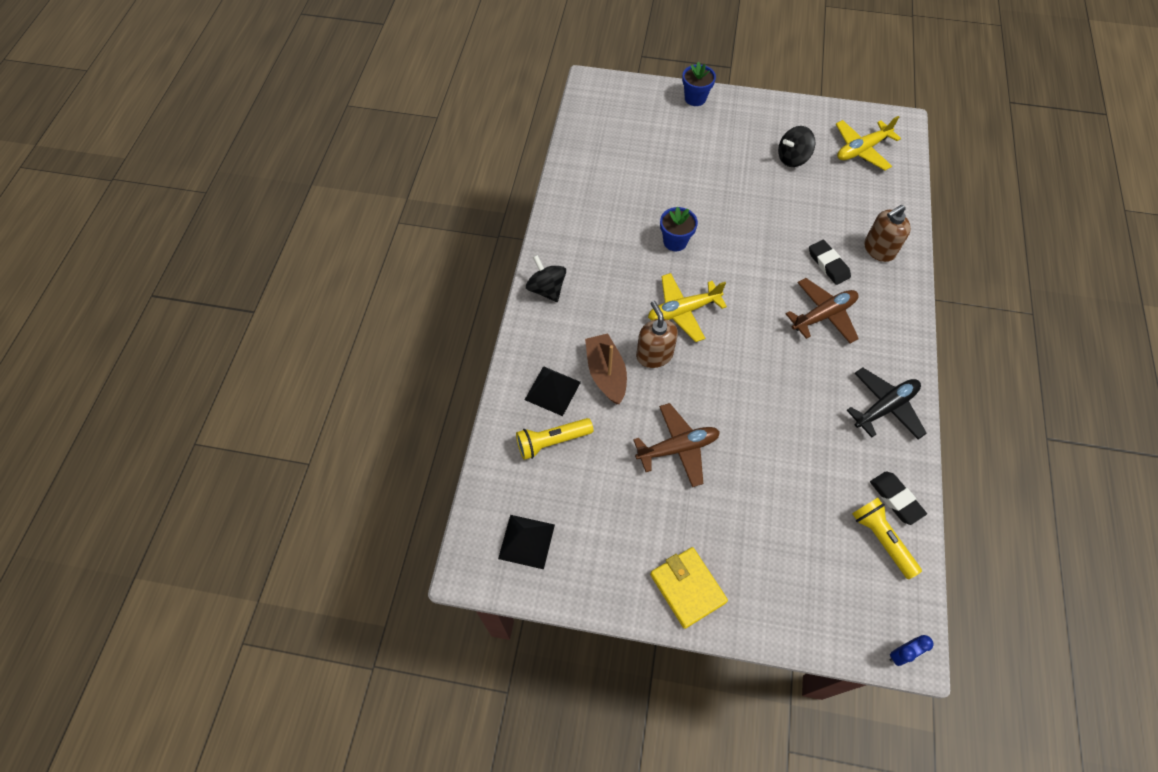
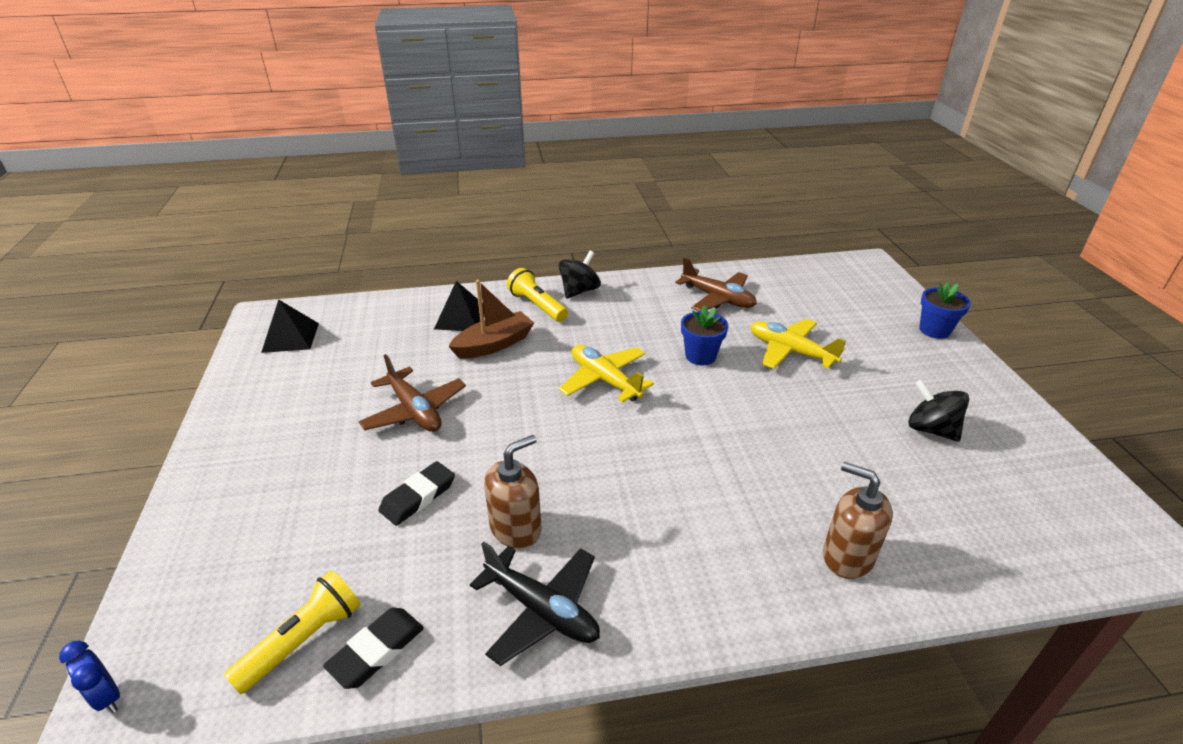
camera: 70 degrees right, 25 degrees down
(552, 441) = (402, 329): yellow flashlight -> yellow flashlight (537, 306)
(654, 355) = (533, 371): brown soap dispenser -> brown soap dispenser (516, 528)
(687, 588) = (234, 451): yellow wallet -> none
(823, 315) = (674, 508): brown plane -> brown plane (717, 298)
(828, 264) = (770, 498): black eraser -> black eraser (418, 496)
(861, 150) = (1034, 503): yellow plane -> yellow plane (790, 352)

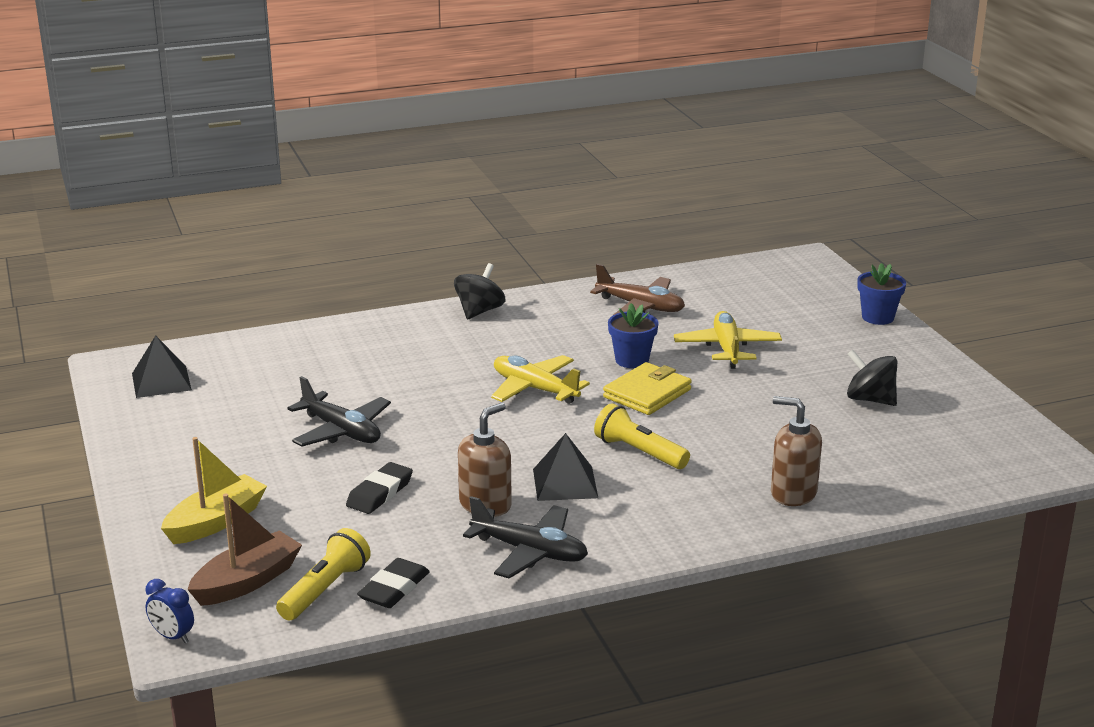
camera: 10 degrees left, 10 degrees down
(247, 515) = (216, 521): none -> yellow boat
(414, 411) = (341, 431): brown plane -> black plane
(461, 318) = (352, 348): black pyramid -> black pyramid (565, 483)
(494, 344) = (401, 369): brown boat -> brown boat (247, 581)
(537, 306) = (436, 329): yellow flashlight -> yellow flashlight (639, 452)
(708, 397) = (647, 393): none -> yellow wallet
(790, 352) = (727, 349): yellow plane -> yellow plane turned 60 degrees clockwise

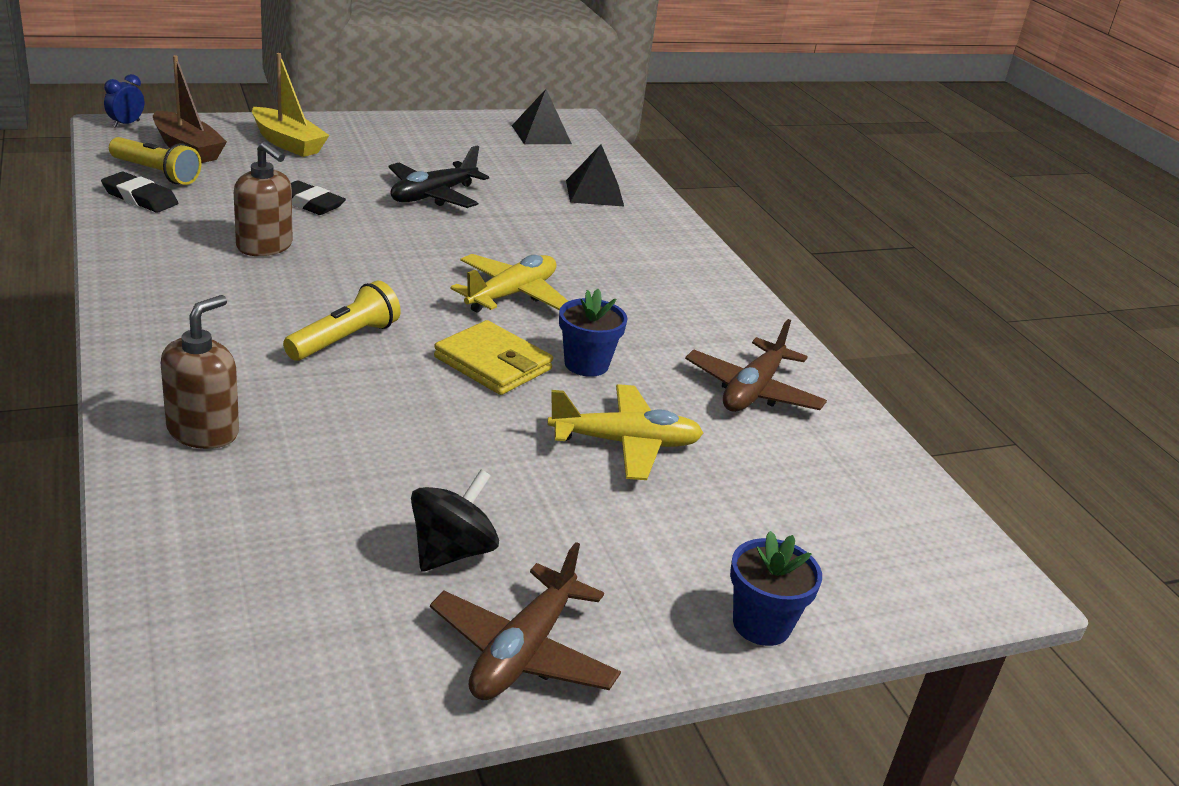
camera: 85 degrees right, 5 degrees up
(479, 311) = (714, 282): black spinning top -> none
(529, 552) = (164, 258): black plane -> none
(565, 483) = (290, 289): black pyramid -> black pyramid (594, 193)
(939, 377) = (523, 651): none -> brown plane

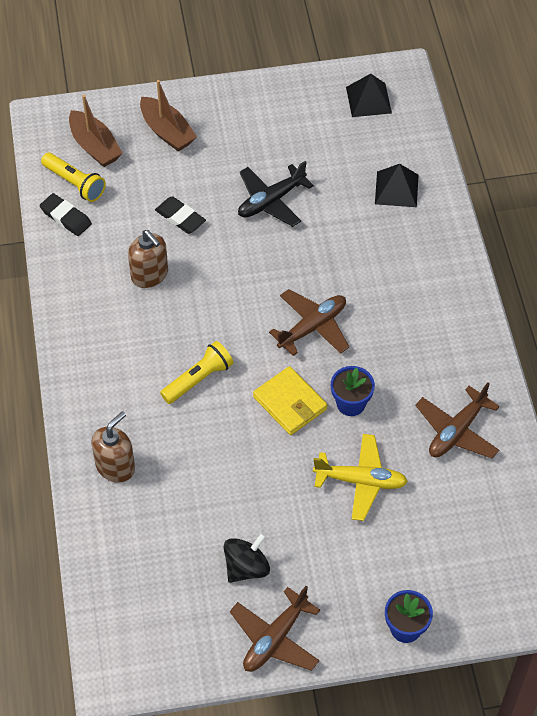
camera: 15 degrees right, 25 degrees up
(126, 124) = (49, 113): blue clock -> none
(288, 143) = (167, 131): yellow boat -> brown boat
(511, 295) = (312, 327): yellow plane -> brown plane

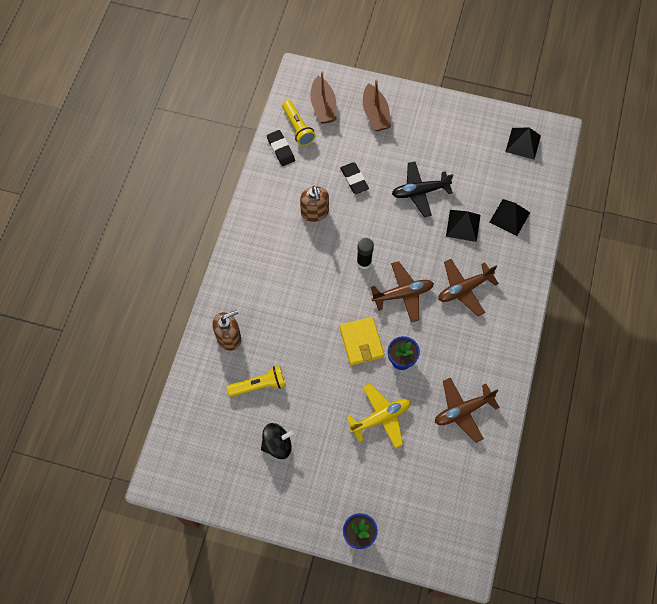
camera: 25 degrees right, 10 degrees up
(198, 379) = (310, 299): yellow flashlight -> yellow flashlight (259, 385)
(244, 309) = (364, 262): none -> black glue stick
(275, 638) = (271, 502): brown plane -> brown plane (464, 289)
(345, 220) = (463, 225): none -> black pyramid
(360, 481) = (380, 418): yellow plane -> yellow plane turned 60 degrees counterclockwise

